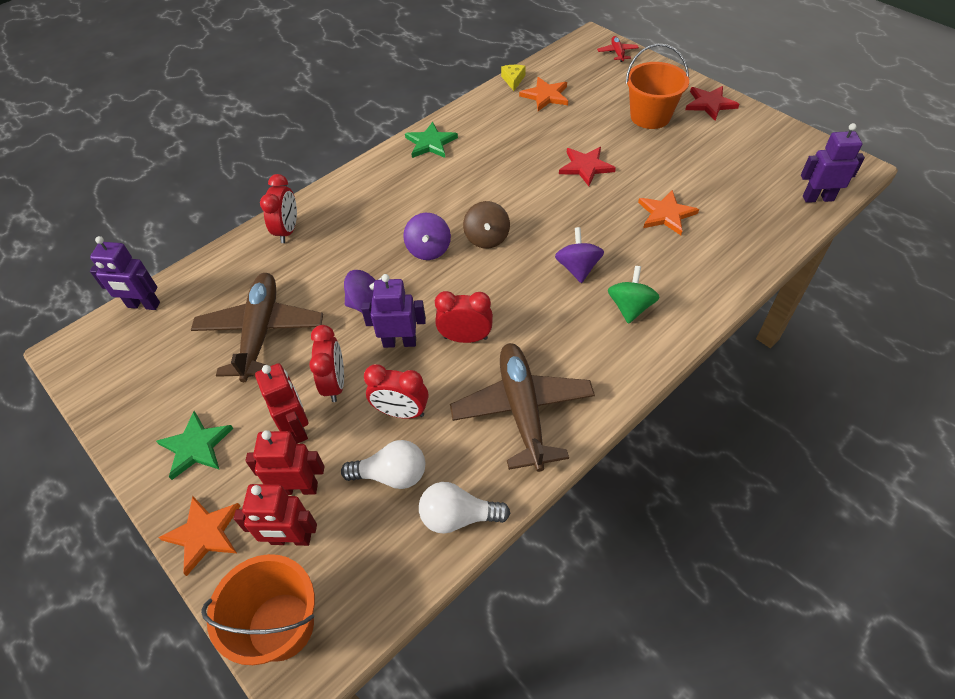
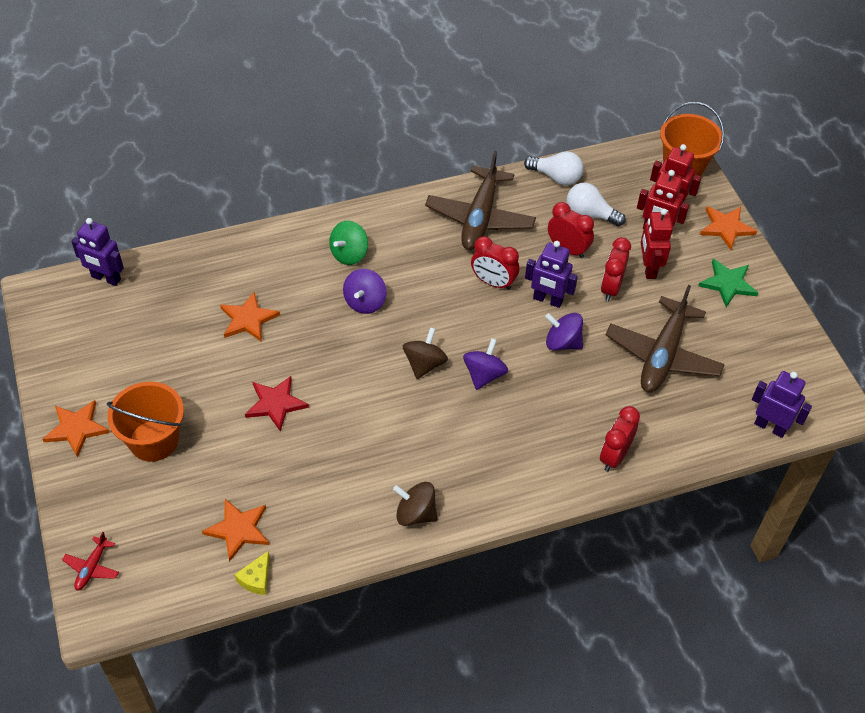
camera: 160 degrees left, 0 degrees up
(430, 143) = (415, 513): green star -> brown spinning top
(710, 104) = (76, 428): red star -> orange star

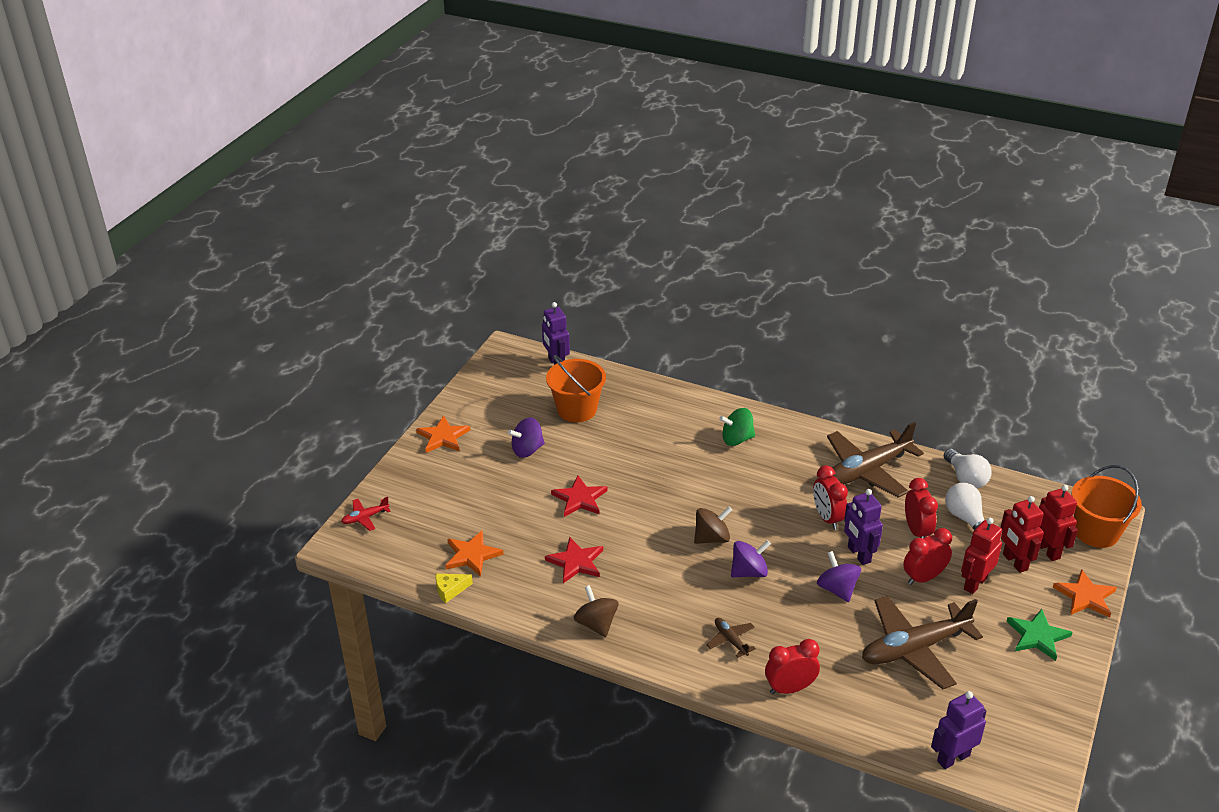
camera: 45 degrees right, 15 degrees down
(154, 440) = (480, 472): orange bucket -> orange bucket (577, 409)
(248, 319) = (620, 439): orange star -> none
(337, 468) = (576, 562): none -> red star
(365, 302) = (713, 475): purple spinning top -> purple spinning top (527, 450)
(532, 447) = (730, 640): none -> brown plane
(770, 427) = (953, 758): purple robot -> purple robot turned 105 degrees counterclockwise

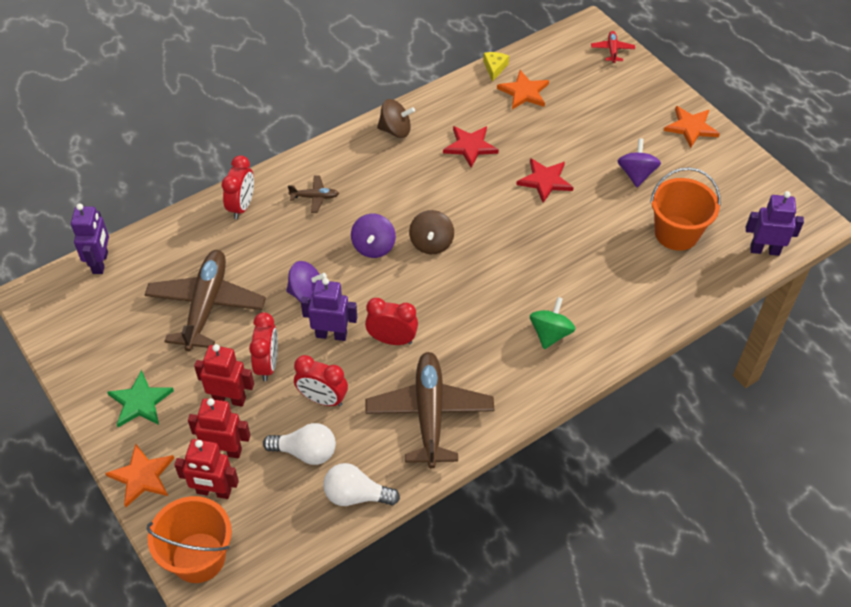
camera: 120 degrees right, 15 degrees up
(974, 583) = (229, 399): red robot -> red robot turned 60 degrees counterclockwise

